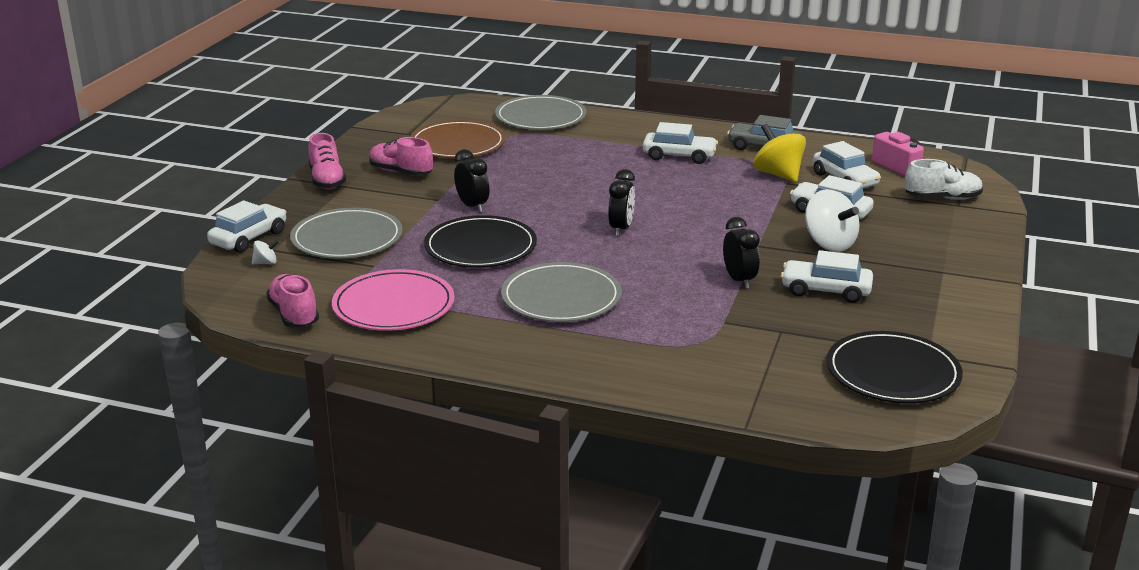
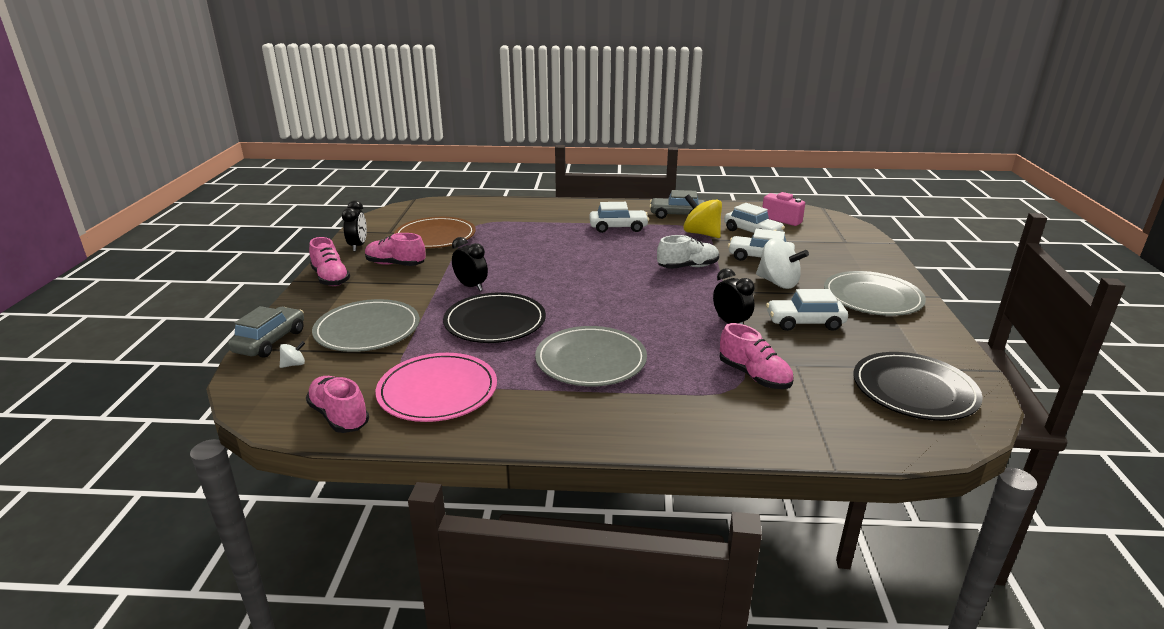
camera: 15 degrees left, 0 degrees up
(249, 238) = (270, 341): white car -> grey car
(540, 117) = (493, 209): grey plate -> grey plate (872, 297)
(621, 229) = (607, 290): black clock -> black clock (358, 246)
(725, 336) = (754, 376): none -> pink shoe
(942, 198) = (831, 238): white shoe -> white shoe (688, 267)

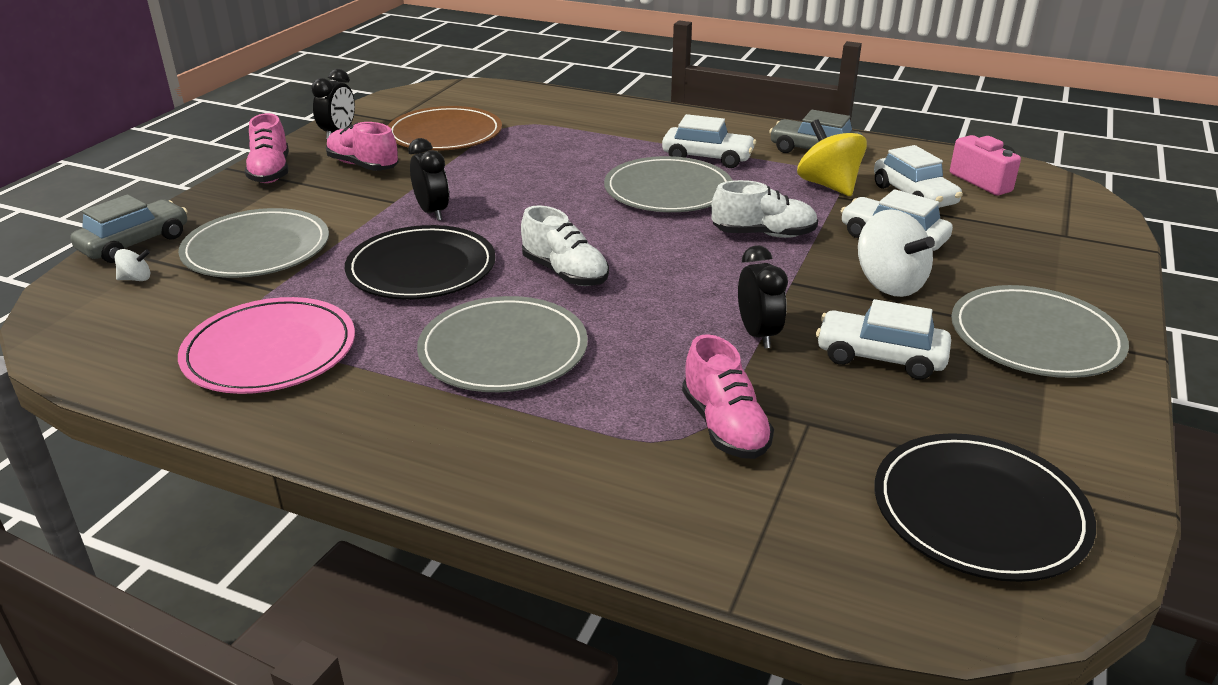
camera: 20 degrees right, 5 degrees up
(339, 416) = (129, 359): pink shoe -> none
(589, 309) = (565, 273): none -> white shoe
(610, 250) = (668, 190): none -> grey plate

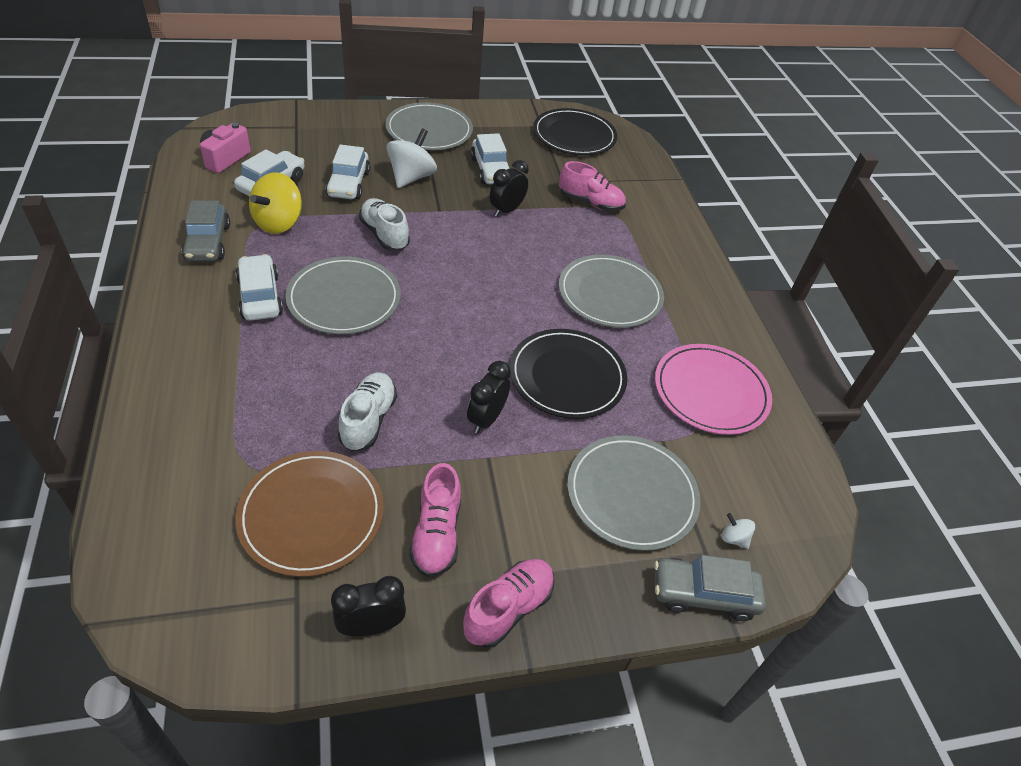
camera: 130 degrees left, 15 degrees up
(565, 273) = (510, 304): white shoe -> white shoe (368, 420)
(724, 426) = (590, 203): pink shoe -> pink shoe turned 75 degrees clockwise

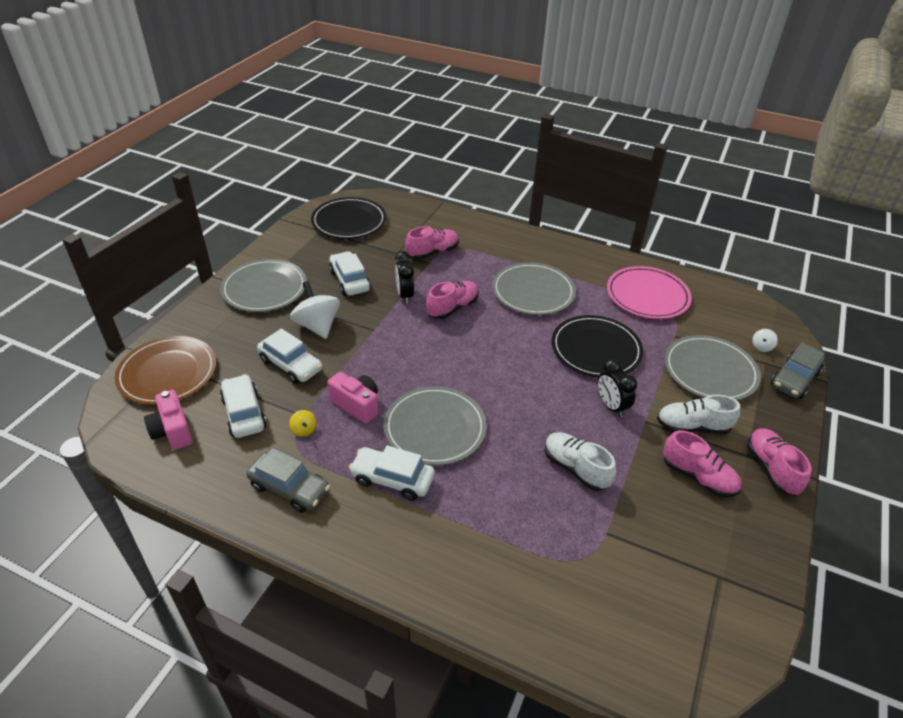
camera: 50 degrees left, 5 degrees down
(279, 223) = (304, 430): yellow spinning top -> yellow spinning top, size x0.45
(311, 514) = (649, 538): brown plate -> brown plate (167, 373)
(333, 240) = (357, 405): none -> pink camera
(371, 625) = (758, 543): black clock -> none
(384, 234) = (376, 372): white shoe -> white shoe (692, 427)
(490, 170) = (349, 281): white car -> white car turned 135 degrees counterclockwise
(521, 247) = (452, 308): none -> pink shoe
(733, 538) = (761, 347): white spinning top -> white spinning top turned 45 degrees counterclockwise

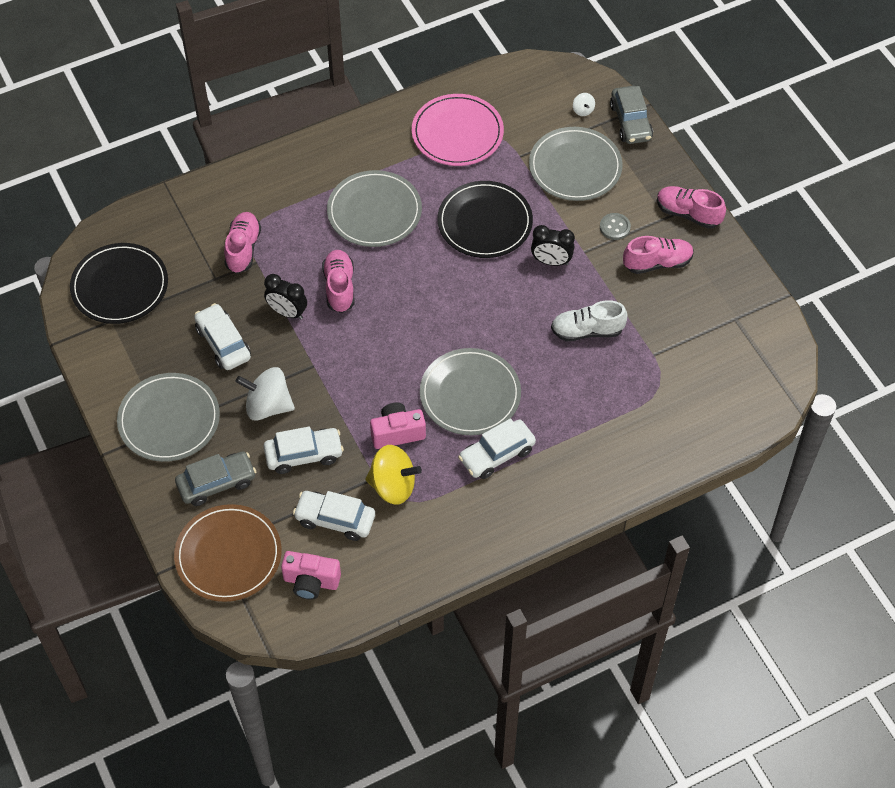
camera: 50 degrees left, 15 degrees up
(289, 488) = (447, 528): grey car -> grey car (217, 483)
(304, 430) = (393, 486): yellow spinning top -> yellow spinning top, size x2.22
(349, 281) = (223, 343): white car -> white car turned 45 degrees clockwise
(692, 427) = (615, 227): white shoe -> grey button

